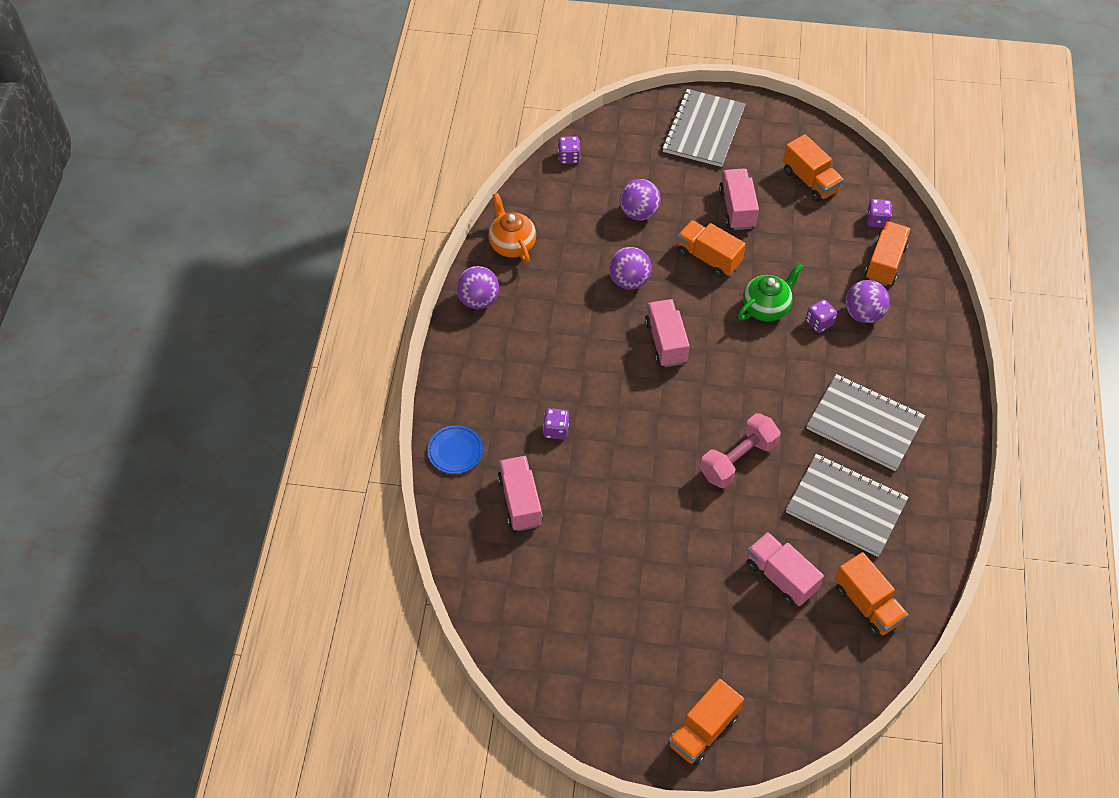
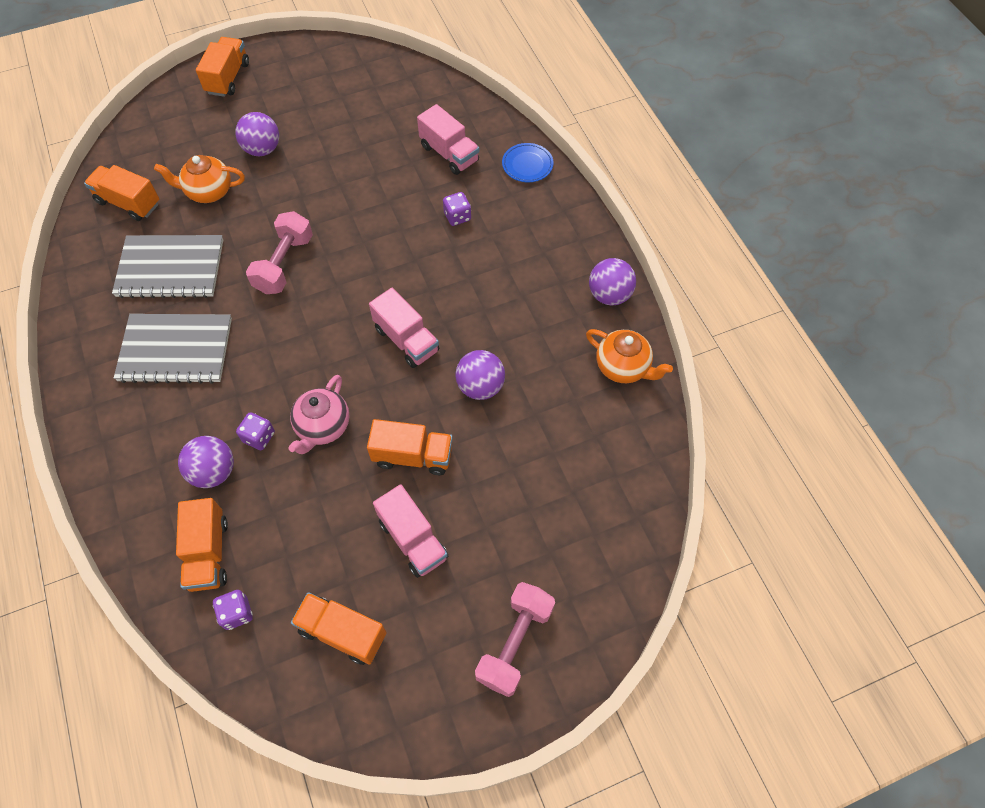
camera: 150 degrees right, 5 degrees up
(569, 157) = (645, 508): purple dice -> none
(639, 212) = (520, 474): purple ball -> purple ball (262, 149)
(703, 130) = (514, 643): grey notebook -> pink dumbbell
(766, 307) = (323, 427): green teapot -> pink teapot
(781, 577) = (208, 192): pink truck -> orange teapot

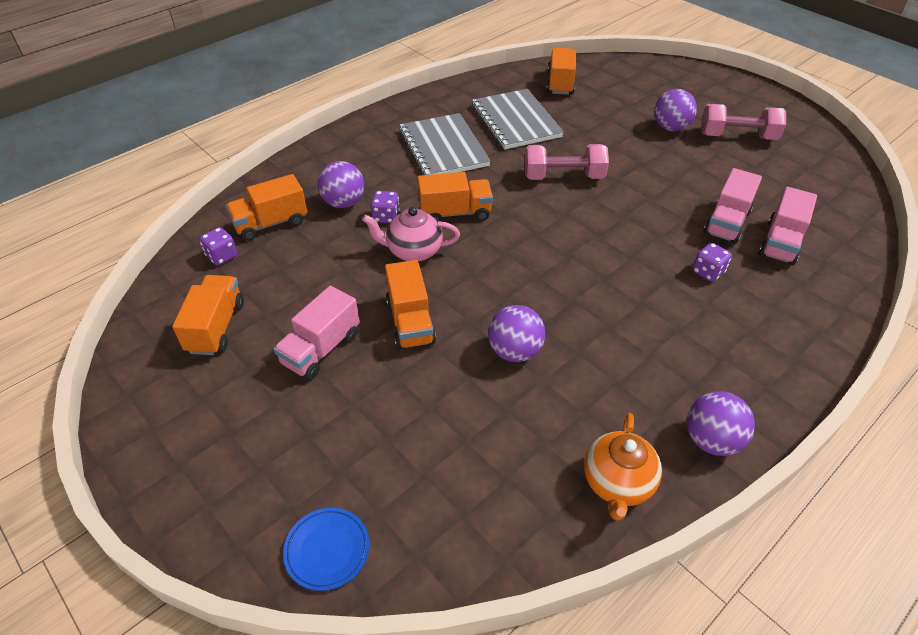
camera: 70 degrees right, 15 degrees down
(208, 192) = (602, 115): orange teapot -> none
(228, 78) = (725, 87): orange truck -> orange truck (455, 213)
(406, 340) = (535, 278): pink truck -> pink truck (726, 222)
(514, 643) = (228, 468): pink dumbbell -> pink dumbbell (737, 136)
(527, 165) = (828, 309): blue plate -> blue plate (327, 550)

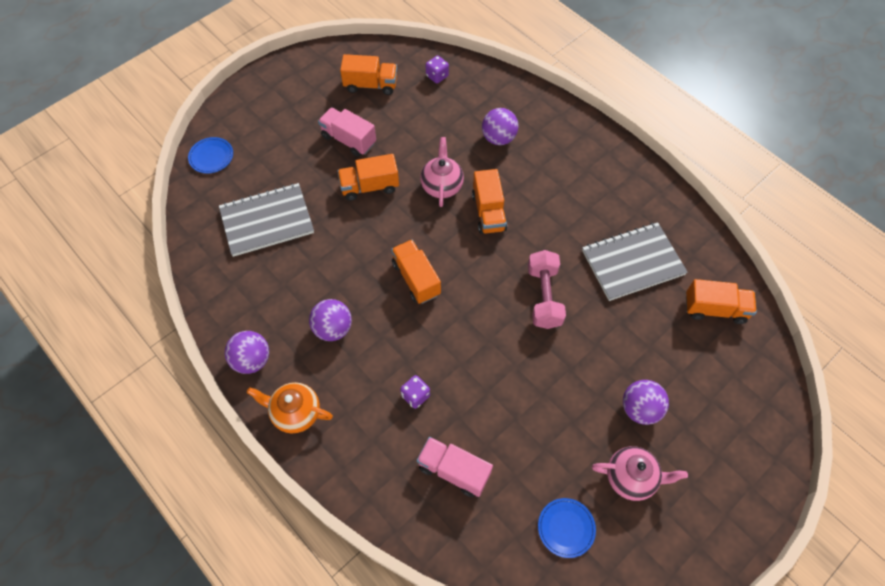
camera: 90 degrees right, 15 degrees up
(271, 223) = (472, 97): orange truck -> orange truck (416, 279)
(386, 217) = (482, 166): purple dice -> none
(443, 148) = (580, 203): grey notebook -> grey notebook (267, 221)
(514, 351) = (338, 248): purple ball -> purple ball (333, 328)
(617, 484) = (228, 298): orange teapot -> orange teapot (295, 413)
(726, 222) = (482, 428): pink truck -> none
(737, 136) = (631, 477): pink dumbbell -> pink teapot
(801, 174) = (566, 528): none -> blue plate

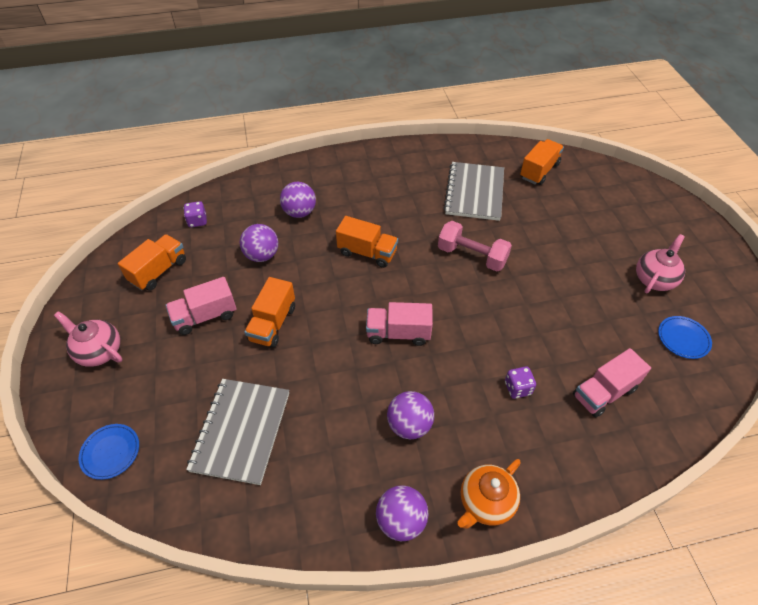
camera: 60 degrees left, 10 degrees down
(416, 279) = (398, 333): orange truck -> pink truck
(442, 185) = (315, 271): pink teapot -> pink teapot (99, 351)
(640, 409) = (599, 247): purple ball -> purple ball (262, 255)

